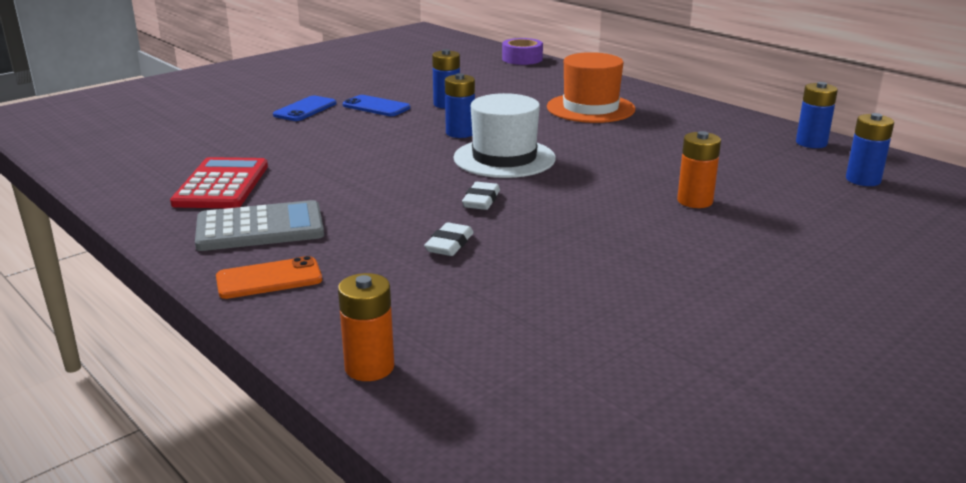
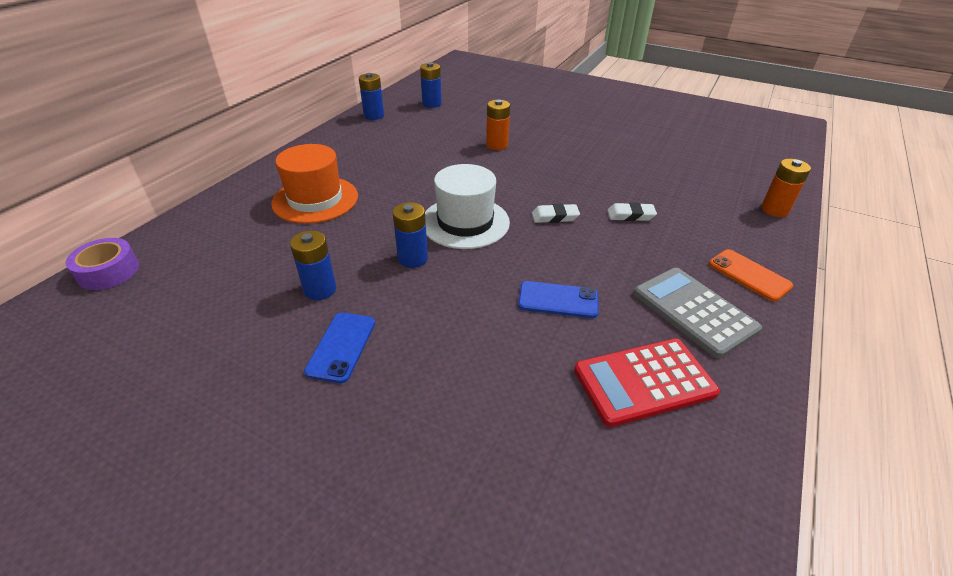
camera: 110 degrees left, 15 degrees up
(305, 109) = (370, 418): blue phone -> blue phone (558, 300)

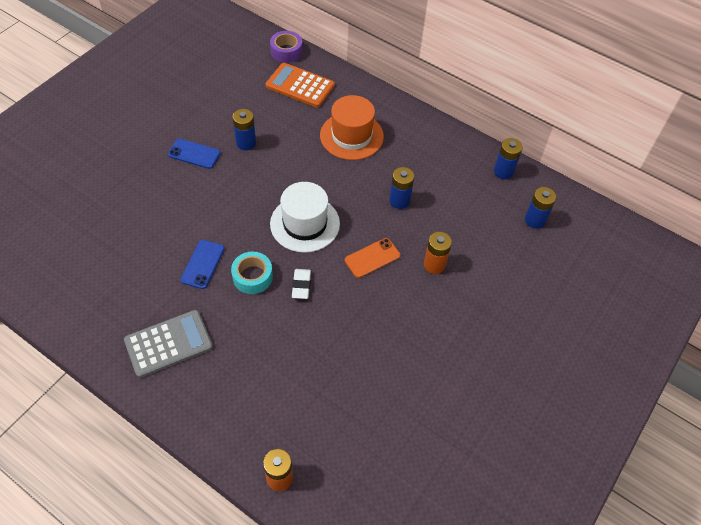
camera: 95 degrees right, 15 degrees up
(202, 249) = (300, 86): none -> orange calculator
(413, 258) = (266, 189): blue battery -> blue battery (399, 201)
(559, 253) = (252, 277): none -> turquoise tape
(630, 215) = (293, 343): white eraser -> none
(644, 382) = (121, 291): red calculator -> none
(749, 275) = (195, 402): orange phone -> orange phone (372, 258)

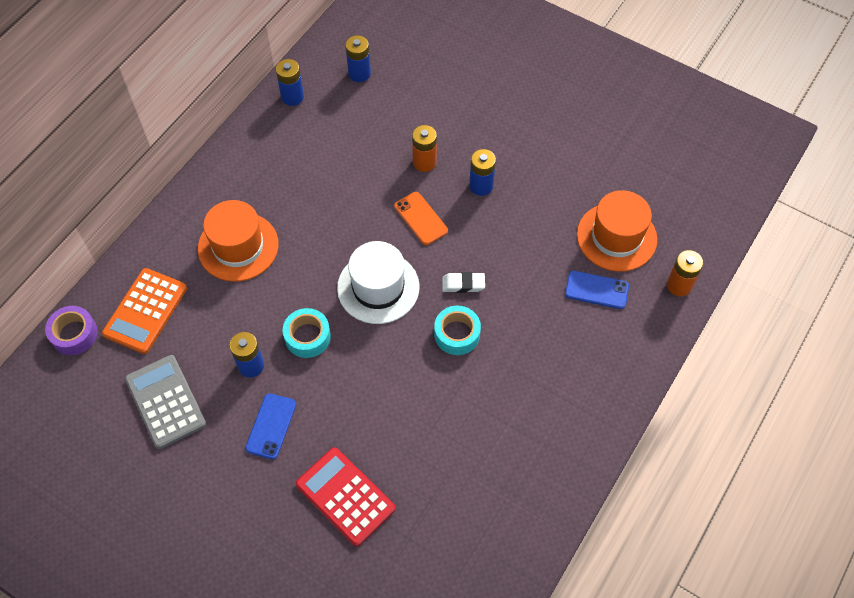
camera: 90 degrees left, 5 degrees up
(128, 195) = (345, 496): none -> red calculator
(168, 343) = (553, 408): grey calculator -> grey calculator (165, 402)
(202, 264) = (445, 389): blue phone -> blue phone (596, 290)
(265, 176) = (307, 337): none -> turquoise tape
(342, 424) = (616, 237): none -> orange hat
(399, 201) = (339, 194): blue battery -> blue battery (481, 186)

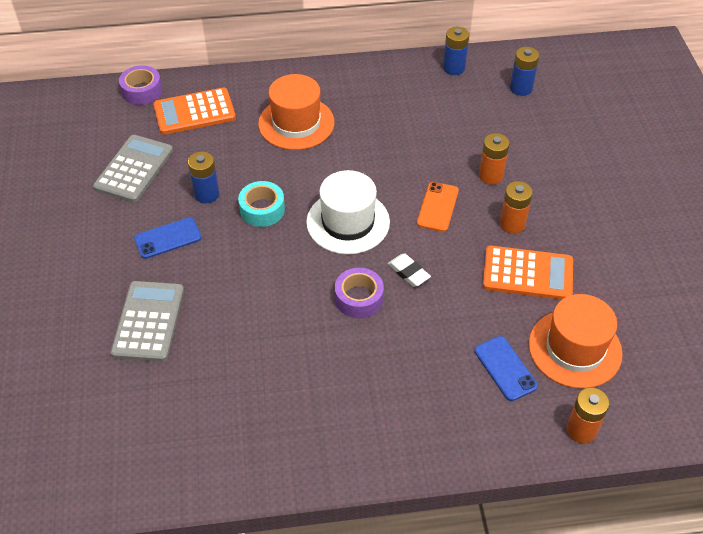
camera: 50 degrees right, 10 degrees down
(345, 496) = (148, 321): red calculator -> grey calculator
(457, 334) = (359, 298): turquoise tape -> purple tape
(481, 186) = (512, 224): blue battery -> orange battery
(532, 213) = (527, 273): none -> orange calculator

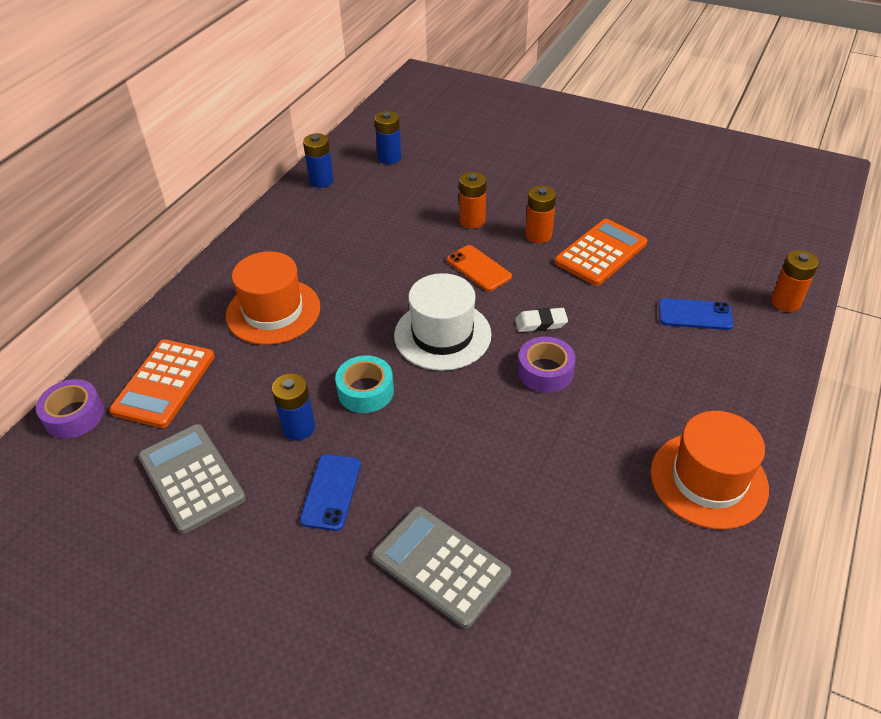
camera: 55 degrees left, 5 degrees down
(575, 348) = (700, 265): orange hat -> orange hat (708, 480)

